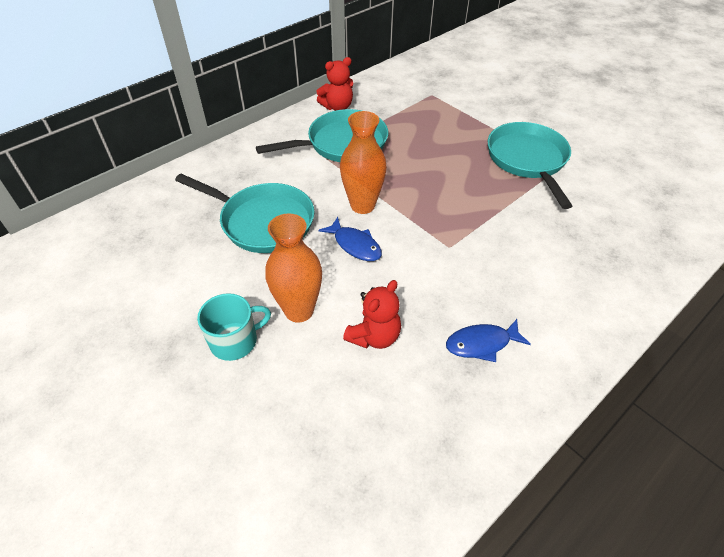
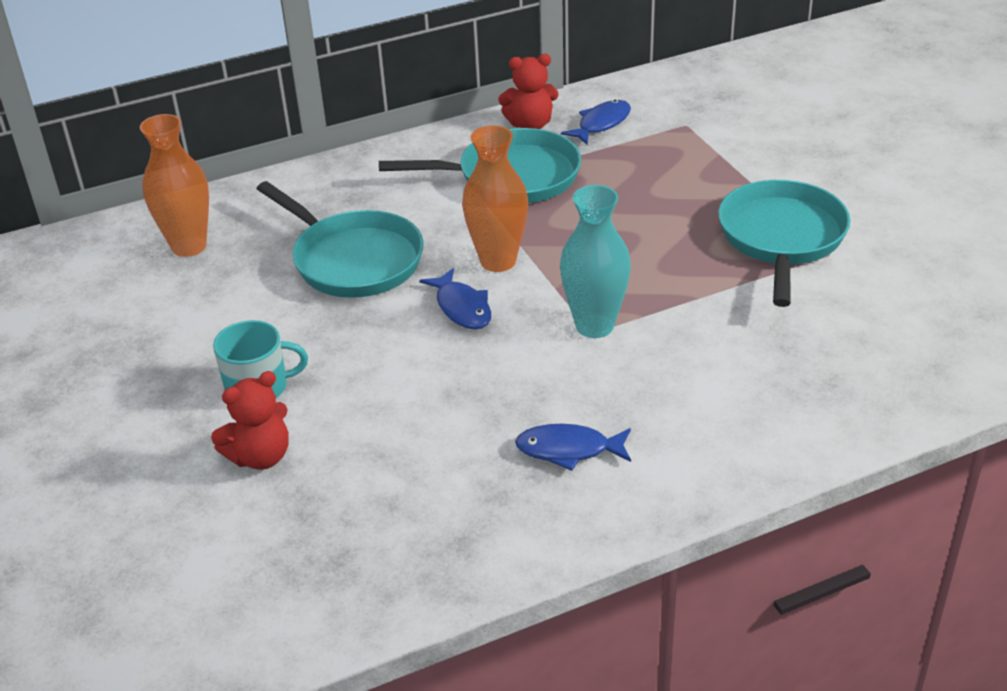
camera: 20 degrees right, 10 degrees down
(299, 310) = (351, 369): orange vase -> orange vase (189, 246)
(374, 336) = (432, 415): red teddy bear -> red teddy bear (260, 456)
(381, 100) = (601, 124): none -> blue fish
(449, 242) = (594, 326): none -> turquoise vase

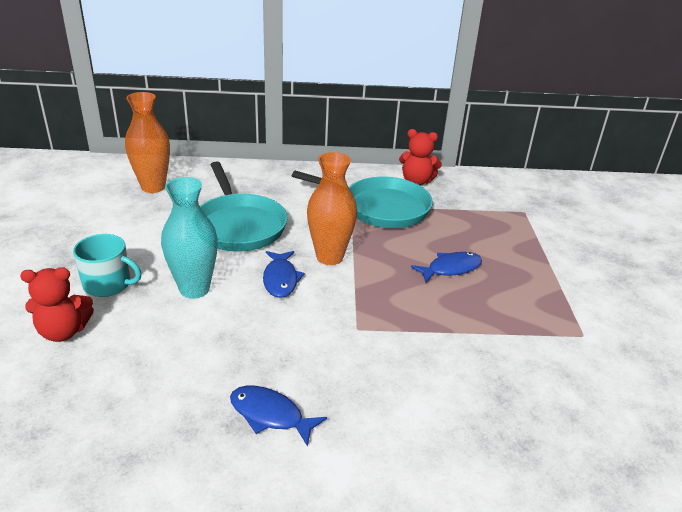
camera: 20 degrees right, 5 degrees down
(594, 326) = (362, 325): turquoise vase -> turquoise vase (194, 289)
(601, 124) = (464, 194): blue fish -> blue fish (450, 269)
(781, 239) = (549, 311): turquoise pan -> none

